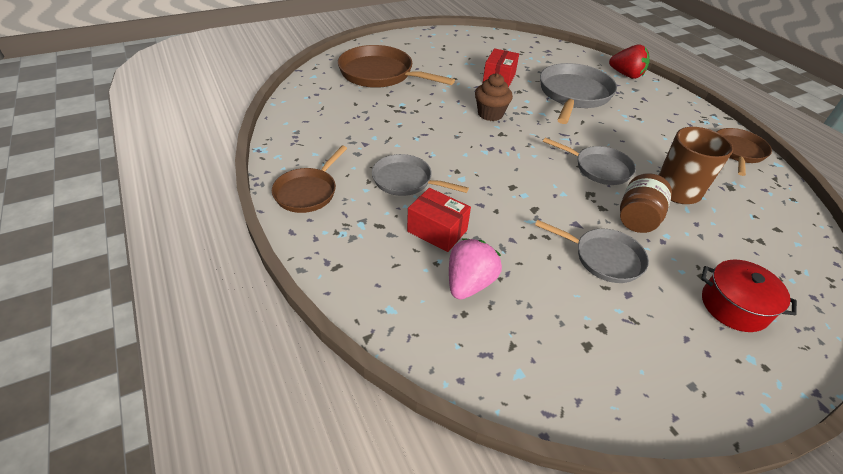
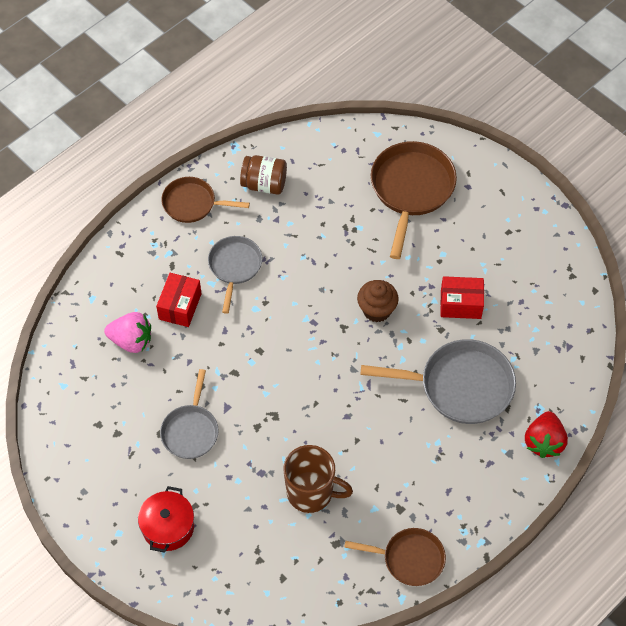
camera: 75 degrees right, 15 degrees up
(598, 168) = (319, 420): grey pan -> none
(637, 218) = (252, 456): brown jar -> brown jar (264, 184)

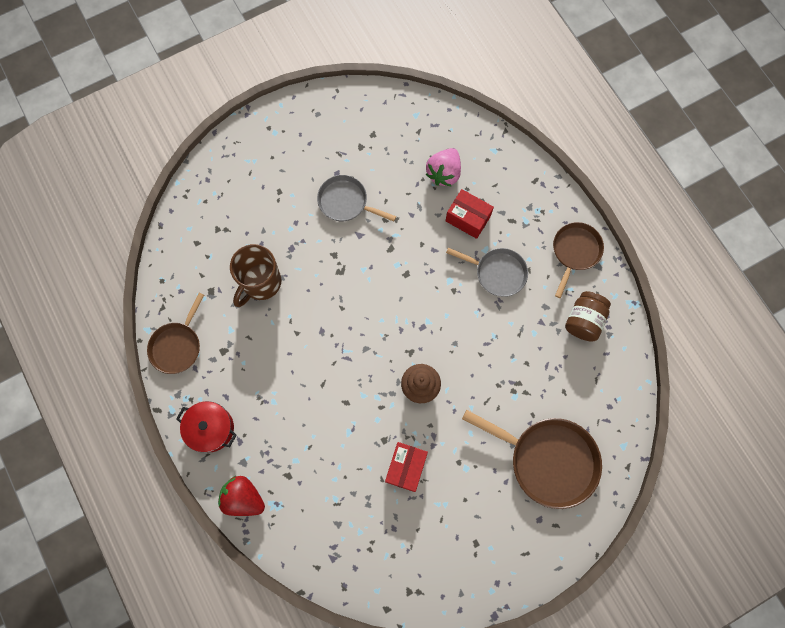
camera: 105 degrees right, 15 degrees up
(168, 527) = (267, 168): red pot -> red pot (211, 428)
(460, 386) = (321, 439): grey pan -> none

